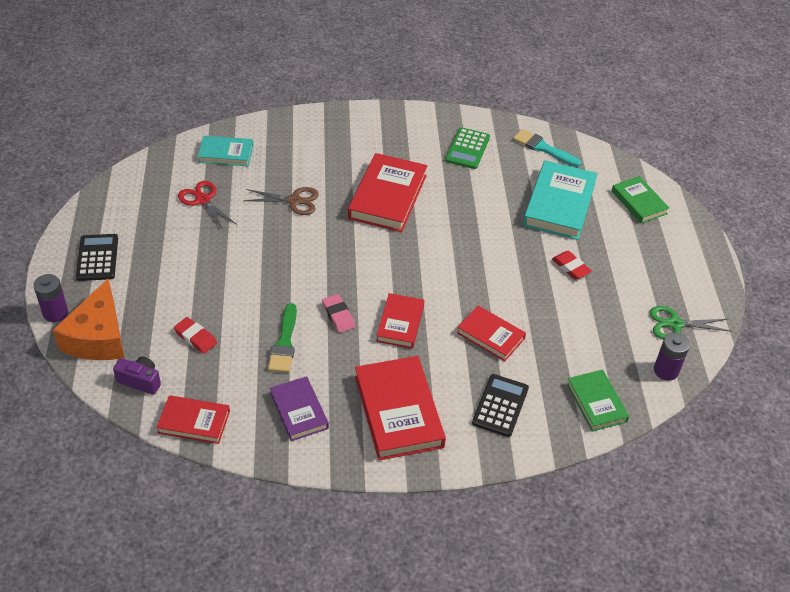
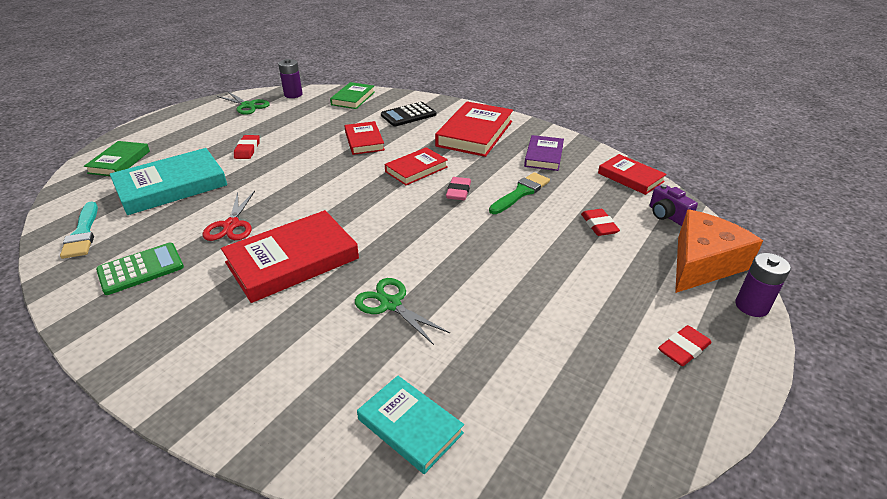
camera: 140 degrees left, 10 degrees down
(97, 258) = (683, 349): black calculator -> red eraser
(203, 200) = (500, 362): red scissors -> red scissors (231, 225)
(294, 201) = (390, 304): brown scissors -> green scissors

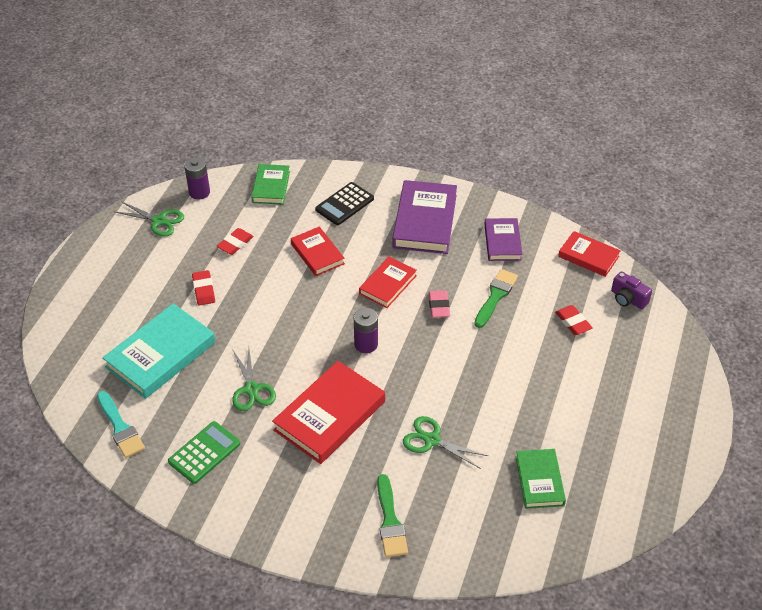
camera: 15 degrees left, 10 degrees up
(119, 162) = (81, 333): green book -> green book (539, 481)
(231, 225) = (251, 389): red scissors -> green scissors
(290, 382) = (390, 521): none -> green brush
(410, 426) = (488, 533): turquoise book -> none
(474, 133) = (424, 221): red book -> purple book
(683, 349) = (657, 431): red eraser -> red eraser (235, 243)
(702, 263) = (662, 347): orange cheese -> none
(751, 306) = (701, 382): purple battery -> purple battery (366, 344)

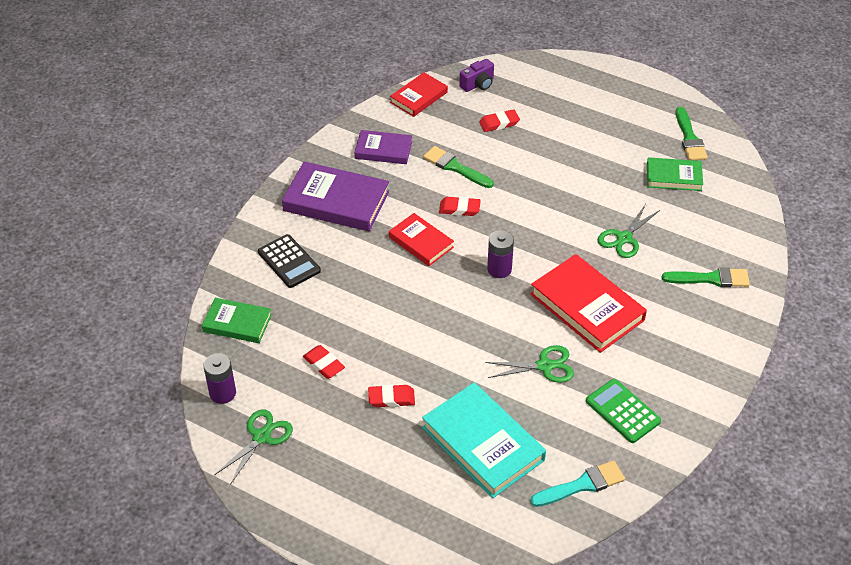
camera: 80 degrees left, 0 degrees up
(317, 254) = (361, 293): red book -> none
(439, 306) = (459, 209): pink eraser -> red eraser
(611, 494) = (689, 138): none -> green brush

